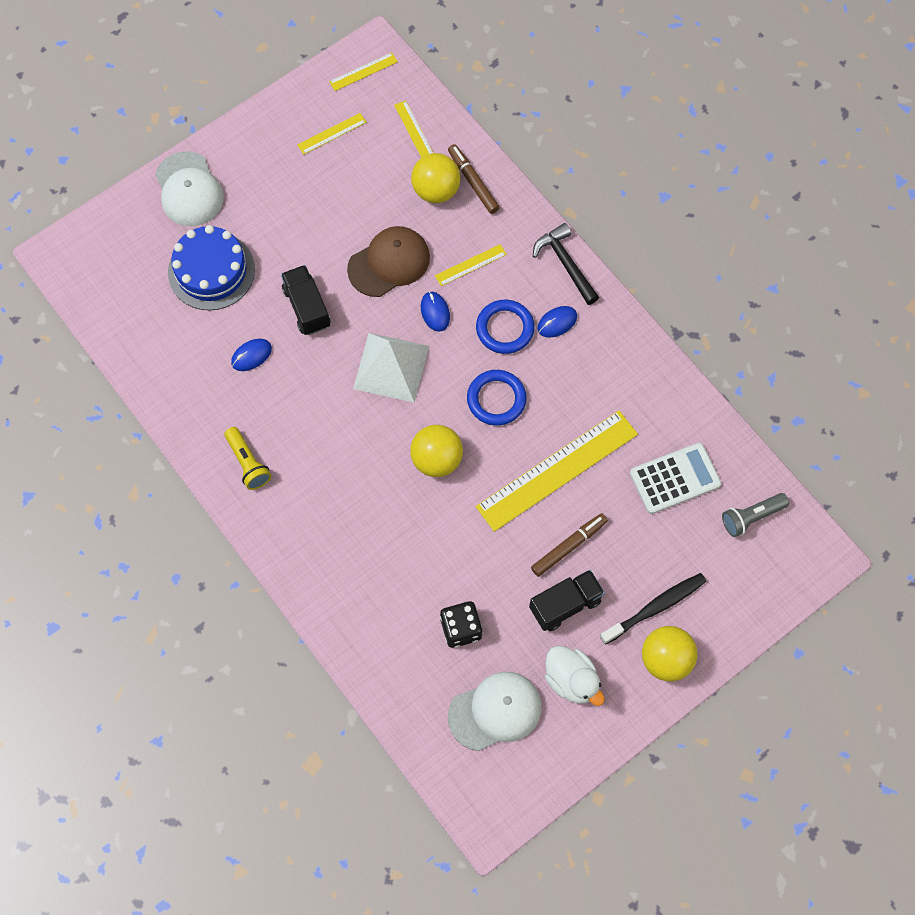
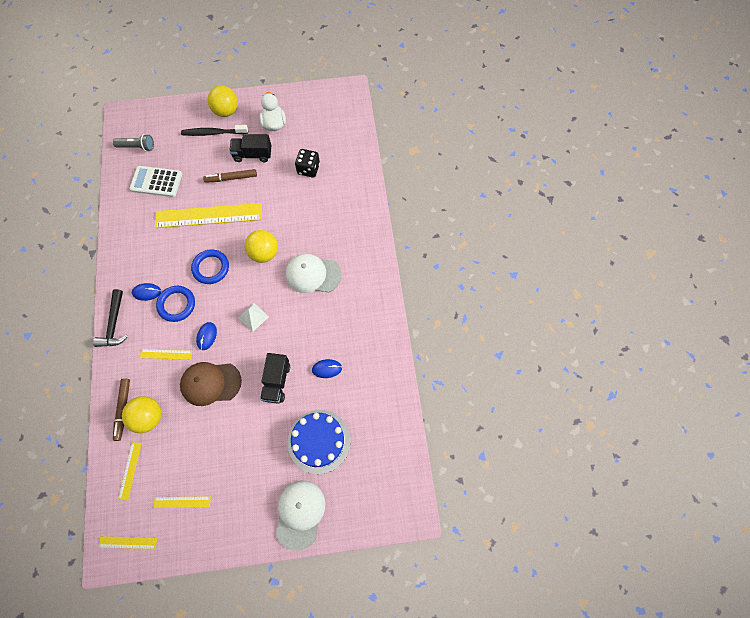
camera: 150 degrees left, 0 degrees up
(248, 463) = (365, 305): yellow flashlight -> none
(391, 367) = (253, 317): white pyramid -> white pyramid, size x0.53
(495, 711) = (317, 129): white cap -> white cap (313, 274)

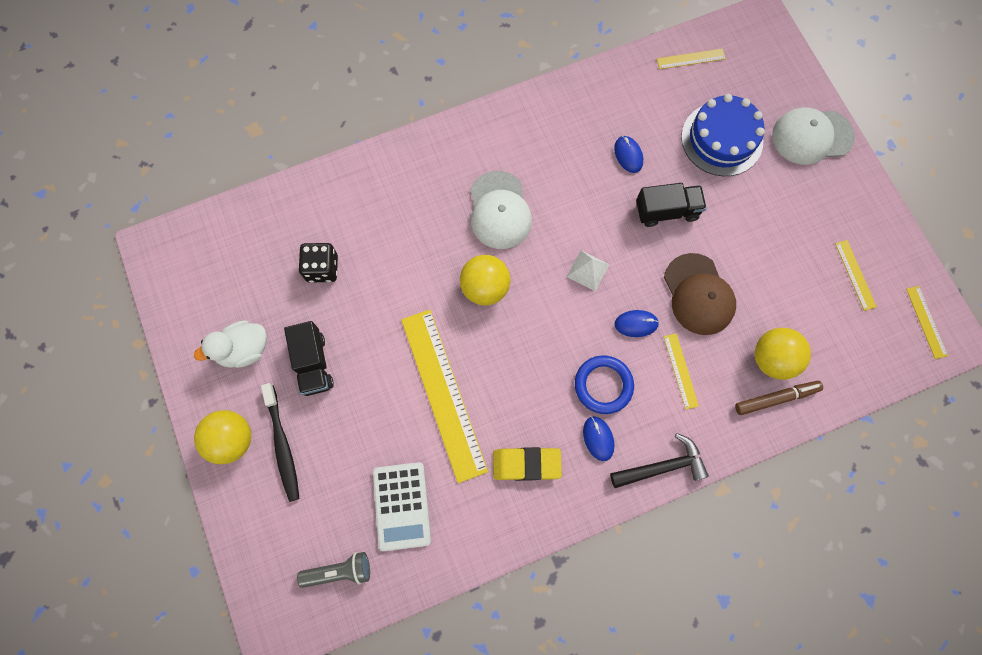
camera: 105 degrees left, 5 degrees up
(130, 470) = (846, 355): yellow ruler -> yellow ruler (691, 59)
(137, 147) = (339, 571): grey flashlight -> grey flashlight turned 90 degrees clockwise
(150, 249) = (526, 464): none -> yellow eraser
(211, 268) = (530, 357): blue ring -> none
(231, 178) = (366, 383): brown marker -> none

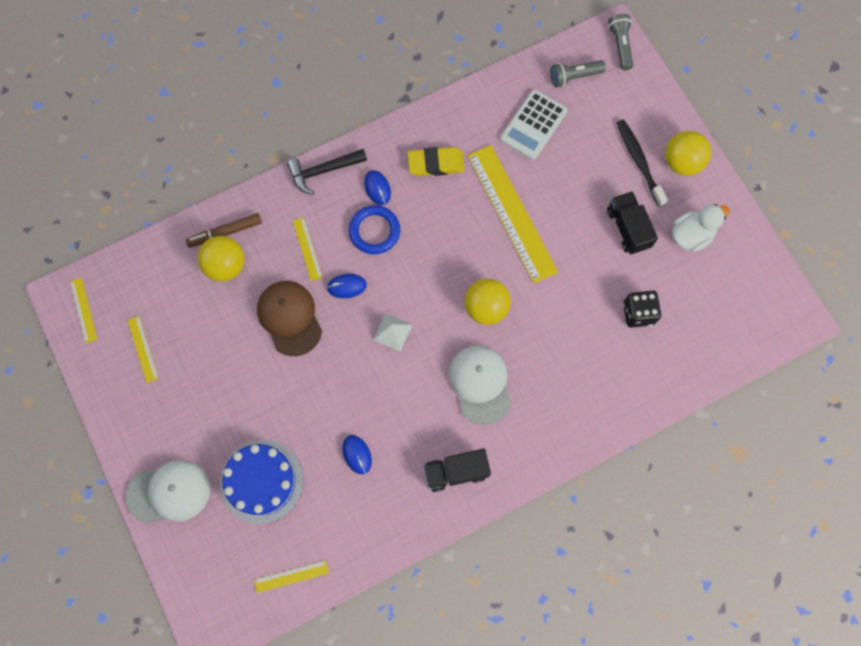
camera: 175 degrees right, 0 degrees up
(271, 614) = (620, 45): none -> grey flashlight
(401, 506) = (533, 125): white calculator -> white calculator turned 135 degrees counterclockwise
(666, 211) = (318, 398): black truck -> black truck (456, 472)

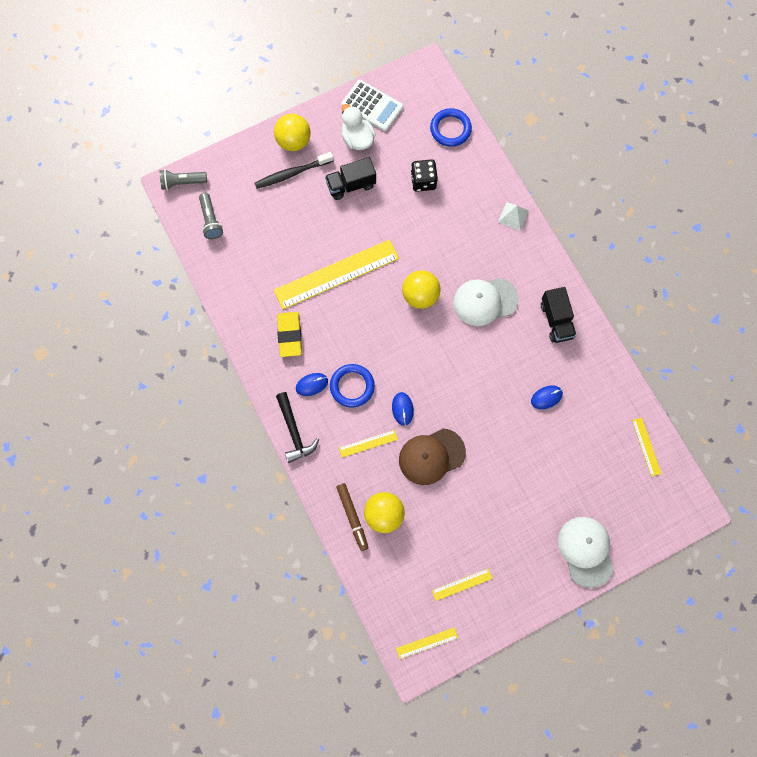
camera: 90 degrees left, 0 degrees up
(261, 481) = (572, 474): blue cake -> none
(392, 332) = (442, 370): white pyramid -> white pyramid (513, 216)
(533, 125) = (255, 255): white calculator -> white calculator (372, 106)
(714, 347) = (450, 129): none -> blue ring

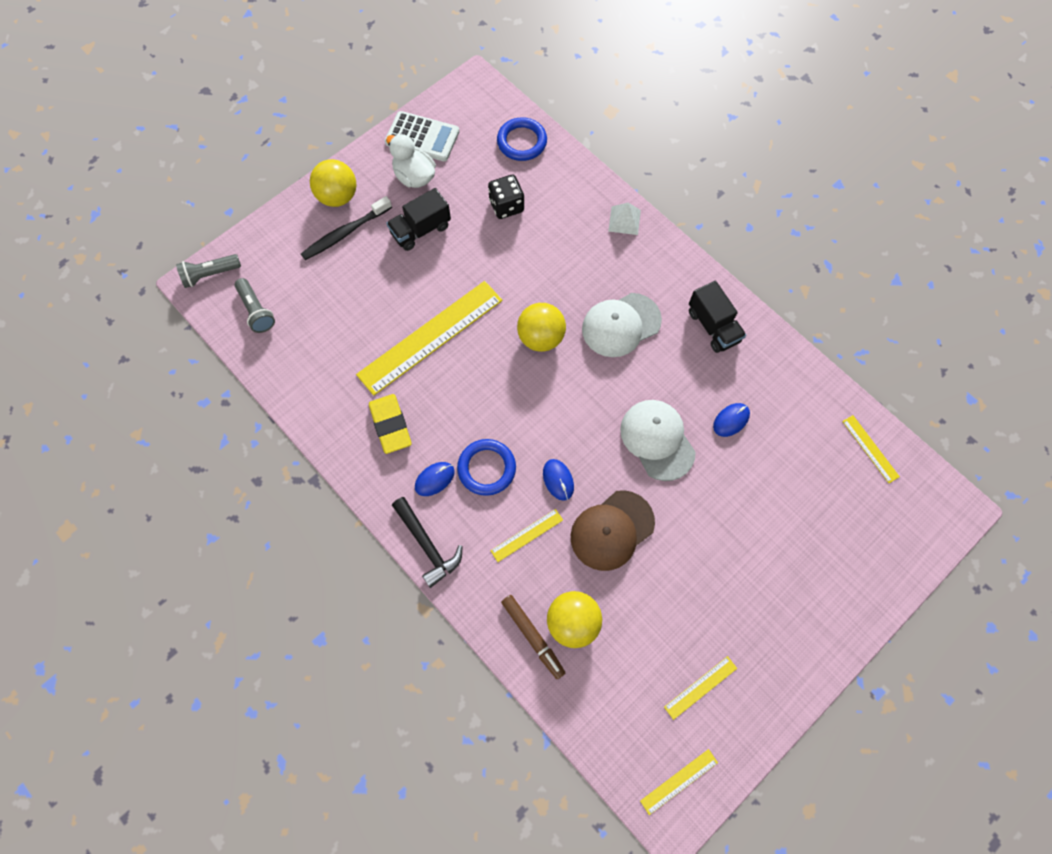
camera: 15 degrees left, 5 degrees down
(586, 551) = (842, 599): white cap -> white cap (657, 440)

